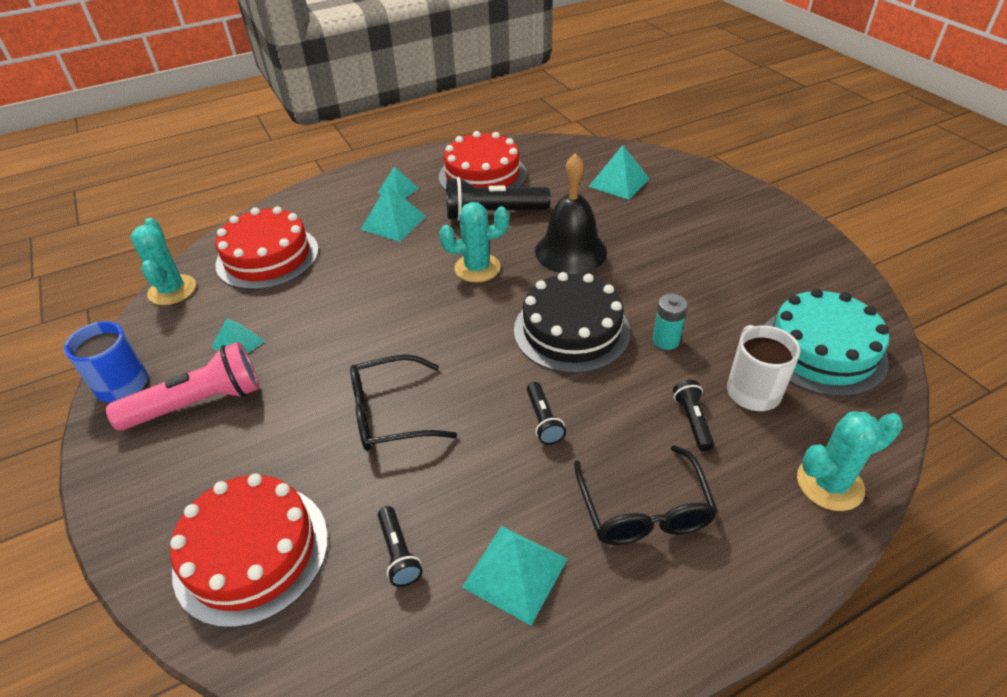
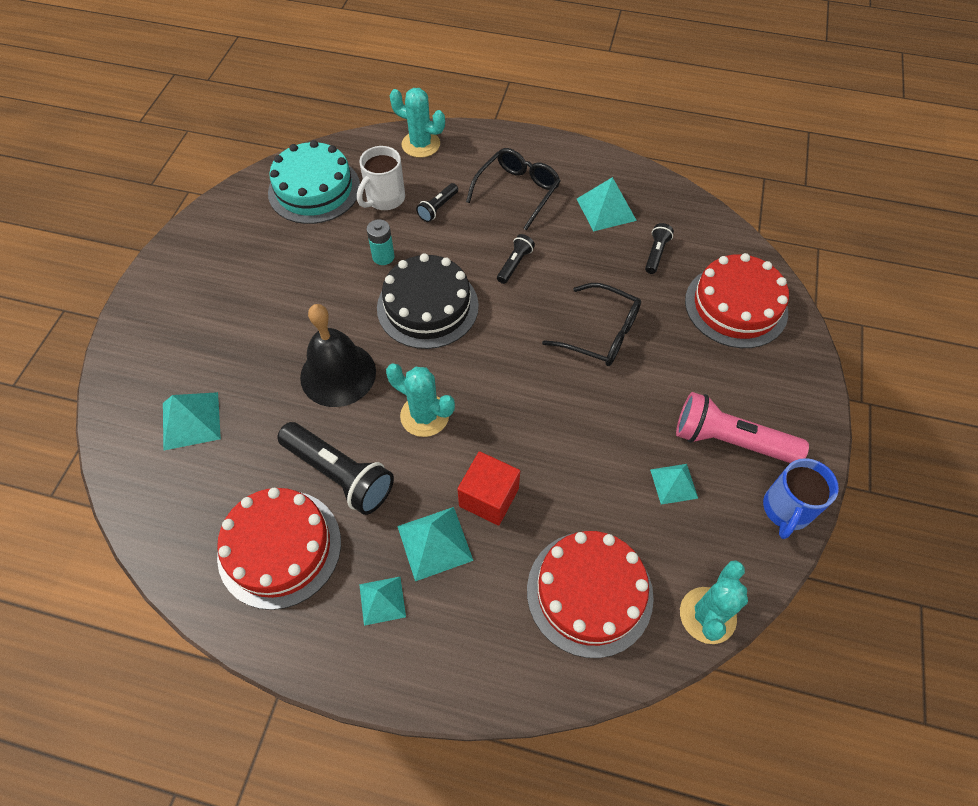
camera: 140 degrees left, 15 degrees up
(380, 258) = (489, 497): none -> red cube

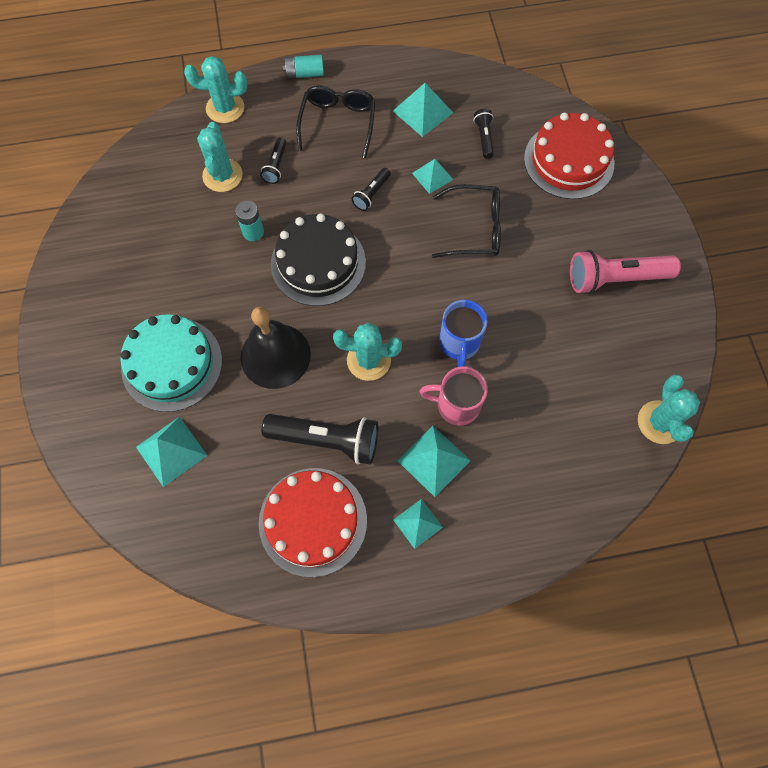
camera: 25 degrees left, 10 degrees up
(314, 189) = (151, 191): turquoise cake -> turquoise cake (172, 364)
(384, 199) = (222, 175): white mug -> turquoise cactus
(489, 497) = (456, 405): red cube -> pink mug
(510, 140) = (304, 74): none -> turquoise battery
(514, 264) = (371, 194): black flashlight -> black flashlight turned 150 degrees counterclockwise
(589, 592) = (569, 444): red cake -> none
(674, 483) = (590, 332): turquoise pyramid -> turquoise pyramid (432, 176)
(786, 510) = (679, 316): blue mug -> blue mug (459, 343)

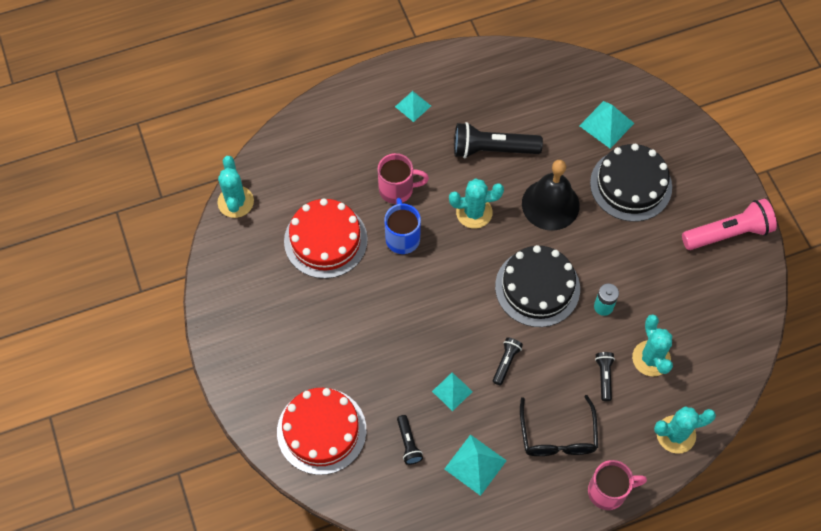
camera: 170 degrees right, 5 degrees down
(172, 364) = (631, 185): turquoise cake -> black cake
(304, 74) = (608, 491): turquoise battery -> pink mug
(313, 521) = (488, 96): red cake -> red cake (325, 240)
(433, 460) = (408, 148): turquoise pyramid -> none
(474, 229) = (404, 343): black glasses -> none
(615, 278) = (273, 315): pink flashlight -> pink flashlight (728, 233)

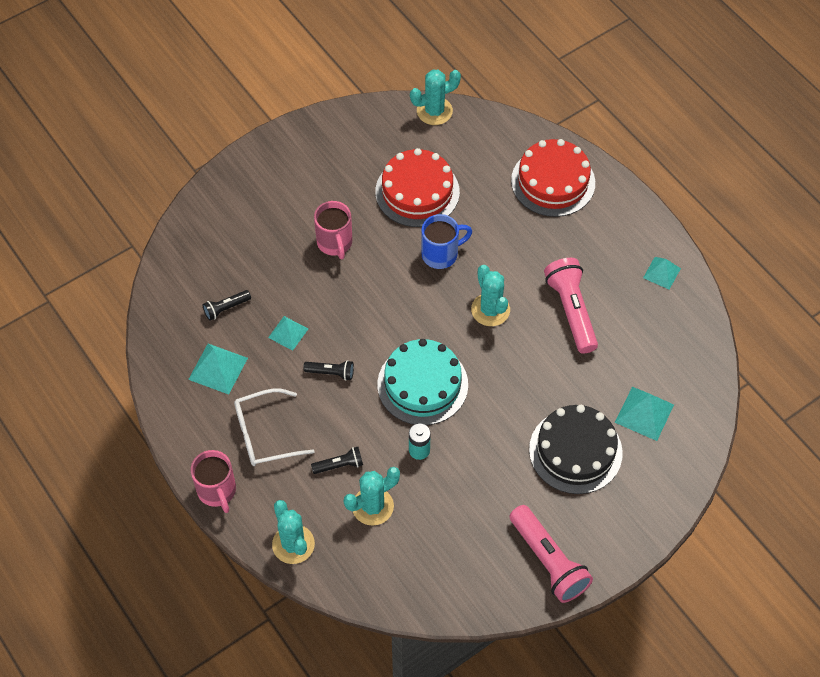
camera: 75 degrees right, 5 degrees down
(321, 431) = (221, 236): red cake -> red cake (553, 182)
(397, 189) = (493, 237): pink mug -> pink mug (335, 243)
(413, 106) = (596, 228): turquoise pyramid -> turquoise pyramid (662, 273)
(492, 149) = (571, 311): black flashlight -> pink flashlight
(537, 287) = (422, 384): black cake -> turquoise cake
(550, 204) = (524, 377): black bell -> none
(557, 436) = (265, 434): black glasses -> white glasses

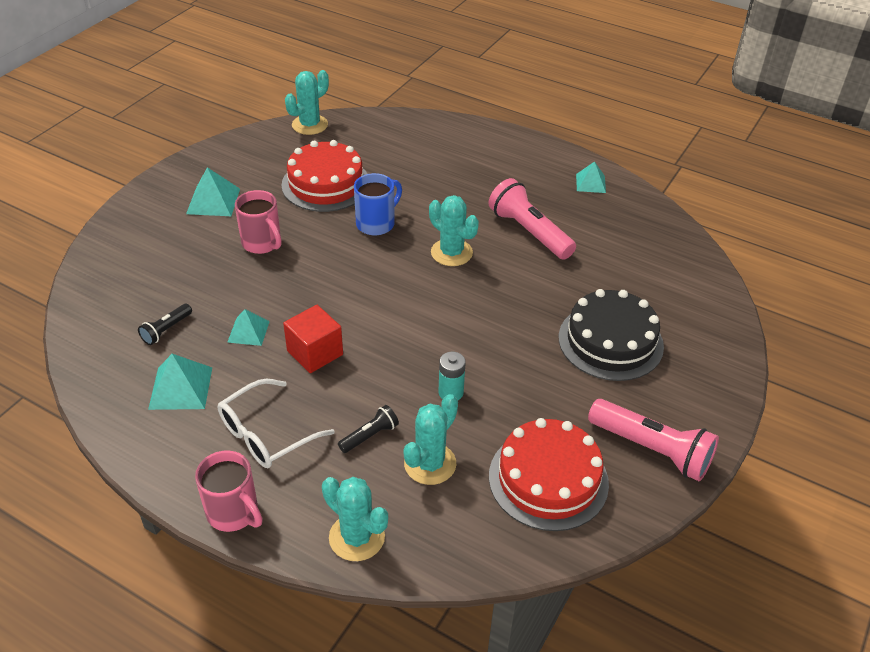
camera: 25 degrees left, 15 degrees down
(331, 373) = (315, 353): black flashlight -> red cube
(422, 384) = (420, 333): turquoise cake -> none
(553, 182) = (450, 146): red cake -> red cake (548, 479)
(644, 413) = (652, 290): turquoise pyramid -> turquoise pyramid (213, 201)

